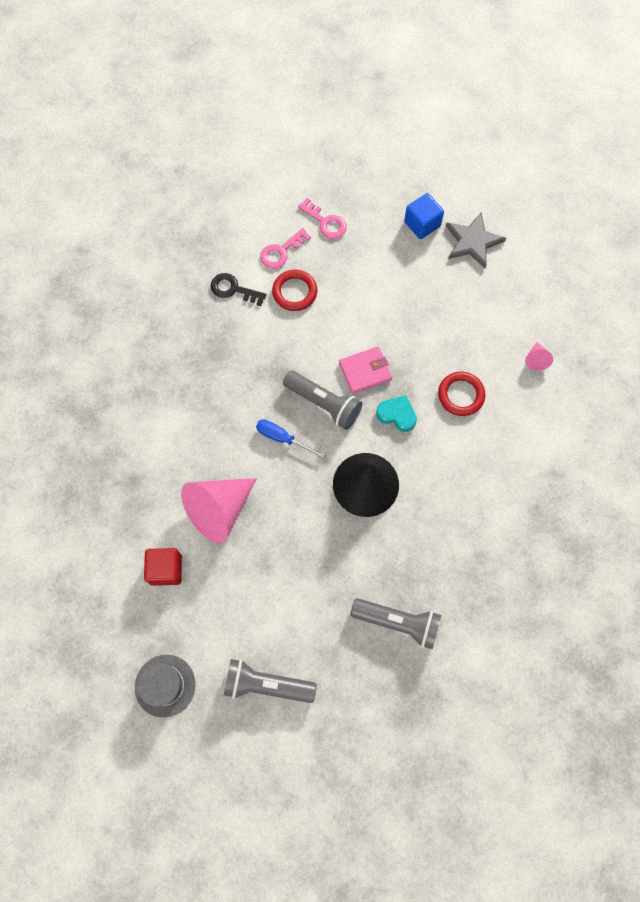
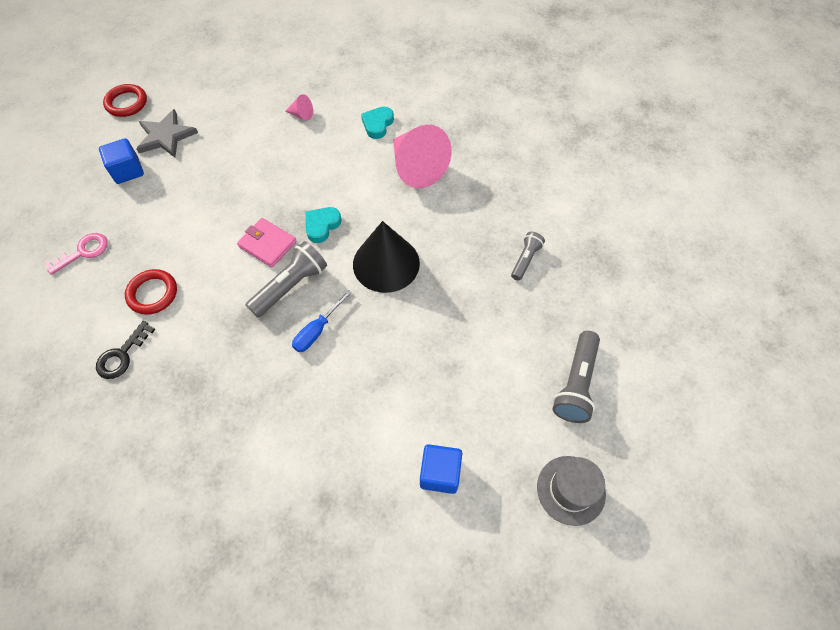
camera: 80 degrees left, 10 degrees down
(166, 569) = (440, 473): red cube -> blue cube
(219, 510) = (382, 406): pink cone -> pink cone (416, 167)
(281, 252) = (97, 299): pink key -> none
(365, 371) = (267, 244): pink wallet -> pink wallet turned 45 degrees counterclockwise
(398, 622) = (525, 259): grey flashlight -> grey flashlight, size x0.60
(461, 395) = (317, 173): red ring -> red ring (126, 103)
(543, 440) = (377, 124): none -> turquoise heart

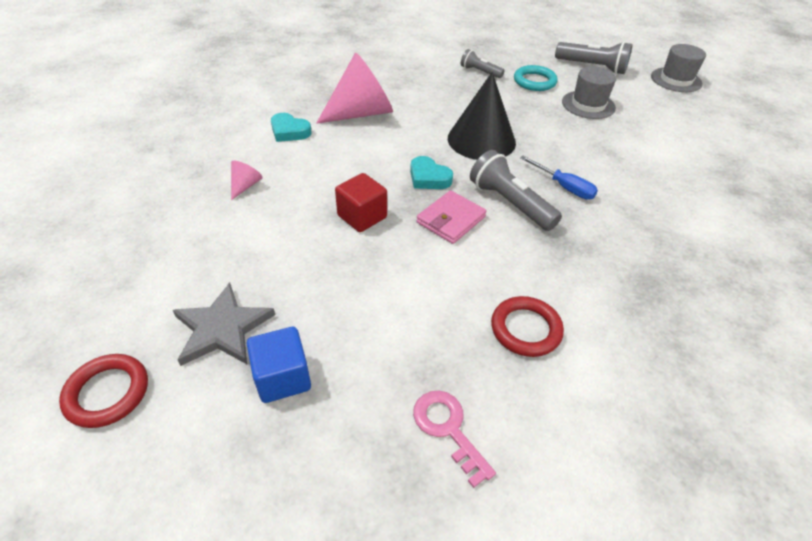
camera: 85 degrees left, 15 degrees down
(122, 355) = (625, 358): black key -> none
(269, 187) = (362, 217): none -> red cube
(440, 473) = (686, 130): blue cube -> none
(476, 368) = (588, 105): none -> grey hat
(518, 314) = (534, 81): none -> turquoise ring

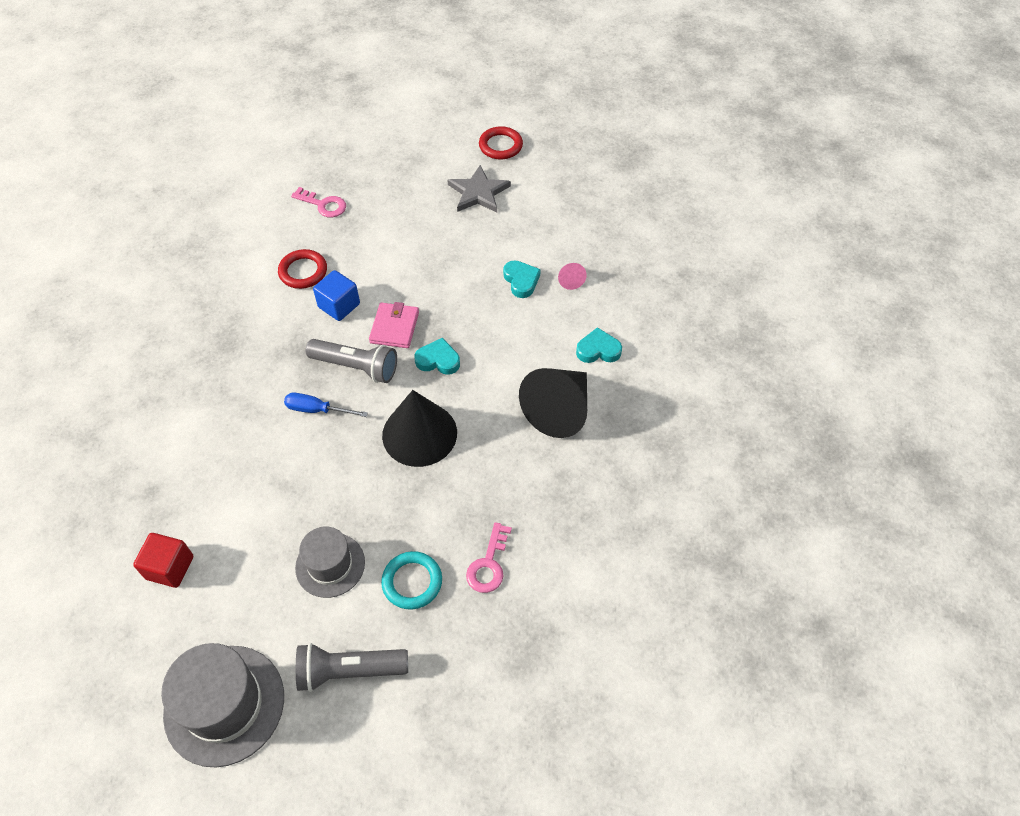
camera: 150 degrees right, 10 degrees up
(283, 378) = (423, 187): blue cube -> blue cube (339, 305)
(290, 205) = (521, 281): none -> turquoise heart
(361, 113) = (559, 410): pink cone -> black cone
(362, 217) = (461, 297): red cube -> red cube (170, 567)
(479, 72) = (488, 564): grey flashlight -> pink key
(676, 80) = (224, 704): grey hat -> grey hat, size x1.58

